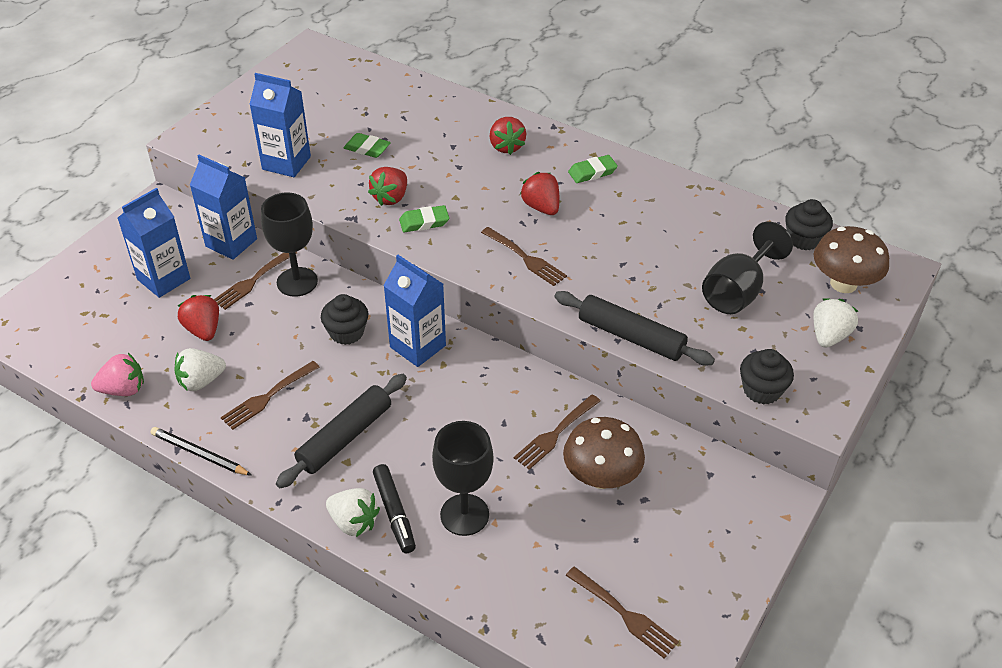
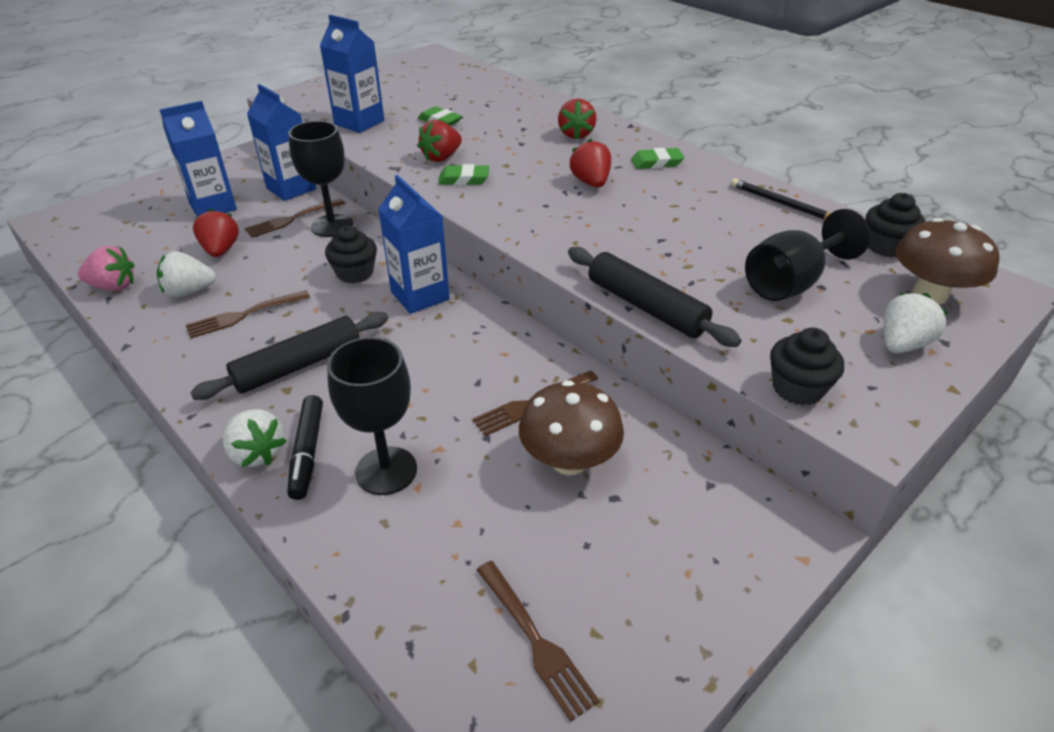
camera: 15 degrees right, 5 degrees down
(199, 454) = (143, 354): black pencil -> black pencil (781, 203)
(524, 258) = (554, 220): brown fork -> none

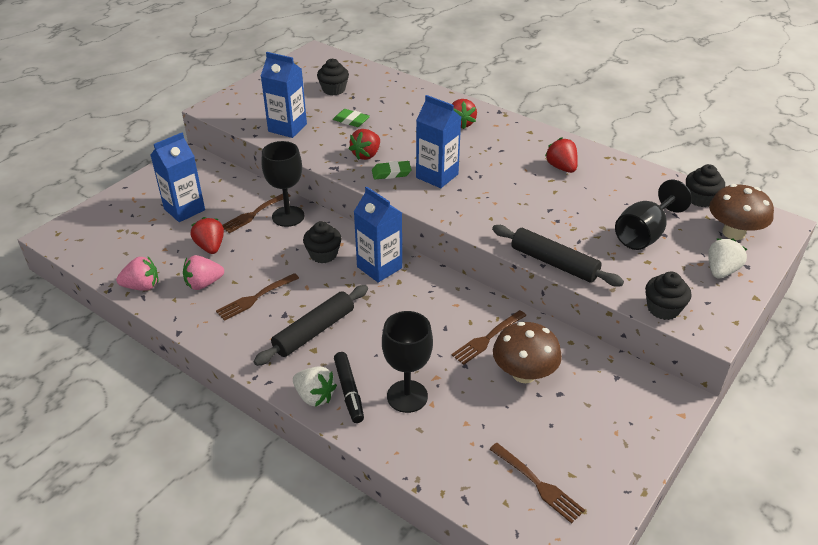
camera: 10 degrees left, 0 degrees up
(189, 291) = (203, 284): white strawberry -> pink strawberry
(291, 189) = (240, 186): blue carton -> blue carton (437, 176)
(434, 89) = (334, 89): none -> black cupcake
(591, 183) = (486, 167): red strawberry -> red strawberry (561, 167)
(656, 162) = (528, 144): green eraser -> none
(781, 203) = (624, 171): black pencil -> none

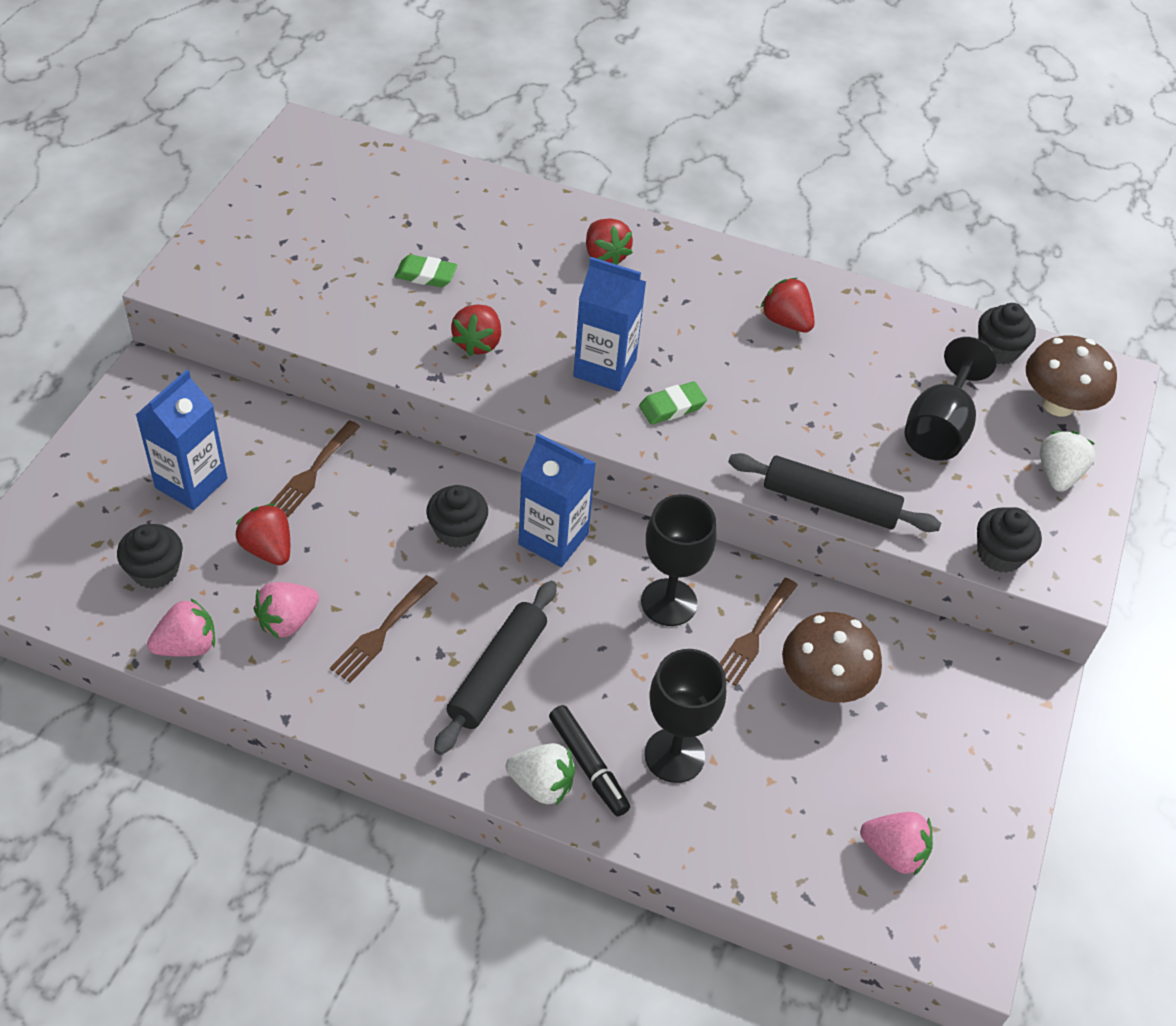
camera: 20 degrees left, 10 degrees up
(287, 128) = (325, 306): blue carton -> none
(288, 216) = (371, 467): black goblet -> black goblet (669, 602)
(334, 89) = (370, 211): black cupcake -> black cupcake (155, 571)
(391, 173) = (531, 373): green eraser -> green eraser (672, 407)
(537, 484) = (894, 852): brown fork -> pink strawberry

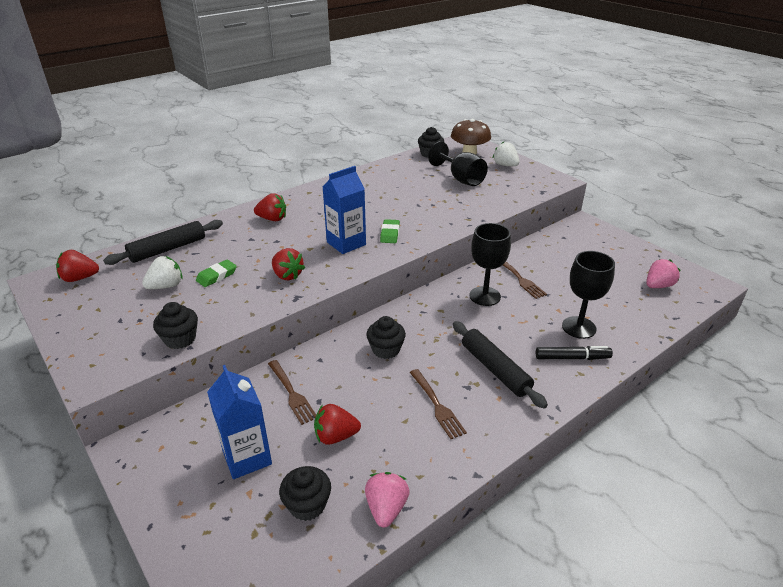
camera: 55 degrees left, 15 degrees down
(287, 621) = (400, 447): pink strawberry -> none
(541, 785) = (577, 379): white strawberry -> white strawberry (166, 286)
(553, 539) = (418, 318): blue carton -> none
(786, 321) = (367, 190): red strawberry -> red strawberry (80, 278)
(823, 683) = (558, 271): brown mushroom -> none
(830, 503) = (482, 215): black rolling pin -> black rolling pin (168, 249)
(999, 554) = (538, 189): black cupcake -> black cupcake (180, 339)

